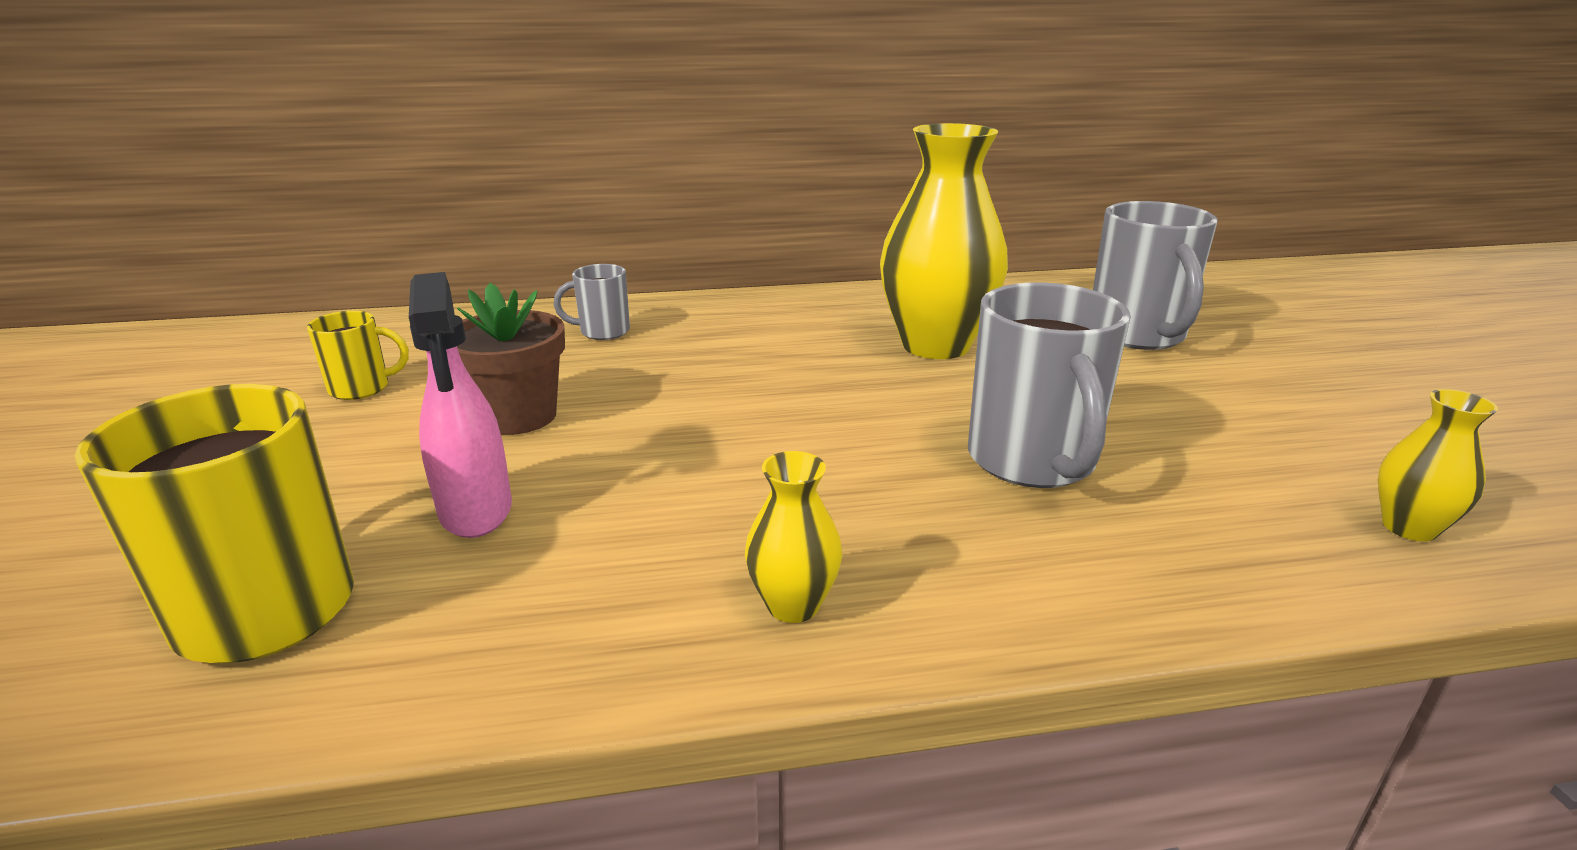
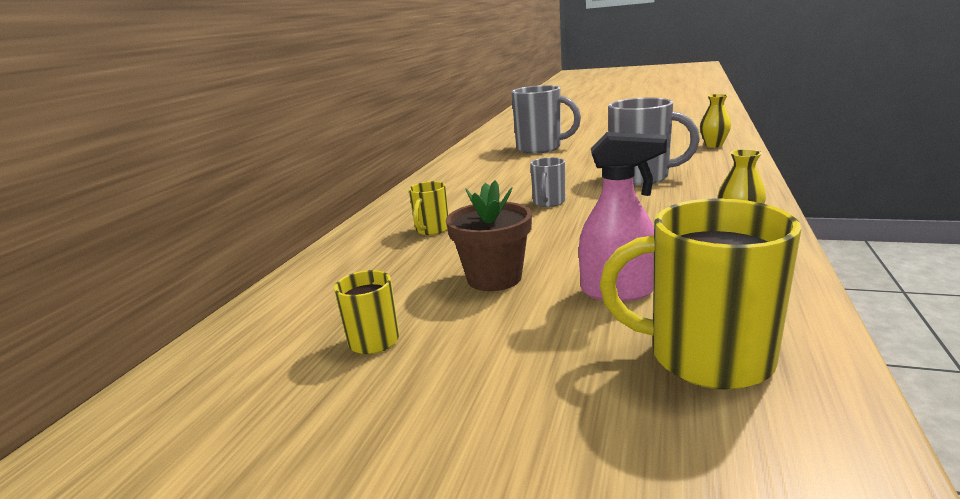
camera: 60 degrees left, 5 degrees down
(603, 332) = (382, 248): grey mug -> grey mug (549, 202)
(673, 343) = (432, 230): none -> yellow mug
(935, 345) = (510, 177): yellow vase -> none

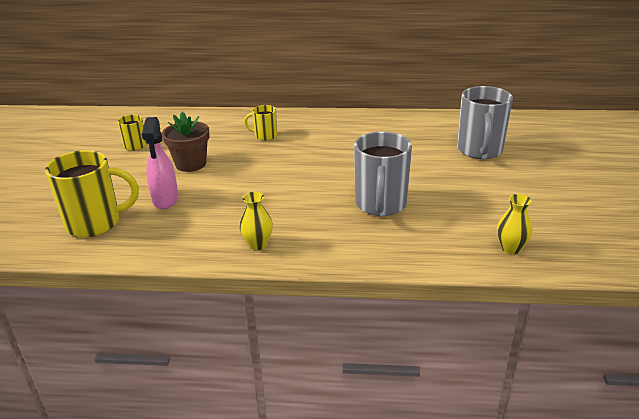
camera: 75 degrees right, 10 degrees up
(549, 202) = (315, 168): grey mug -> none
(705, 357) = (95, 223): yellow mug -> yellow mug turned 75 degrees clockwise

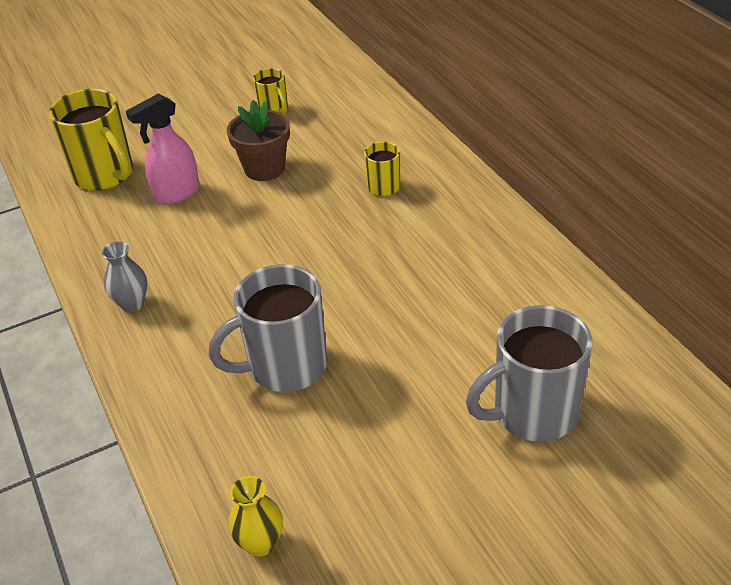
camera: 60 degrees right, 10 degrees up
(258, 244) = (132, 304): yellow vase -> grey vase

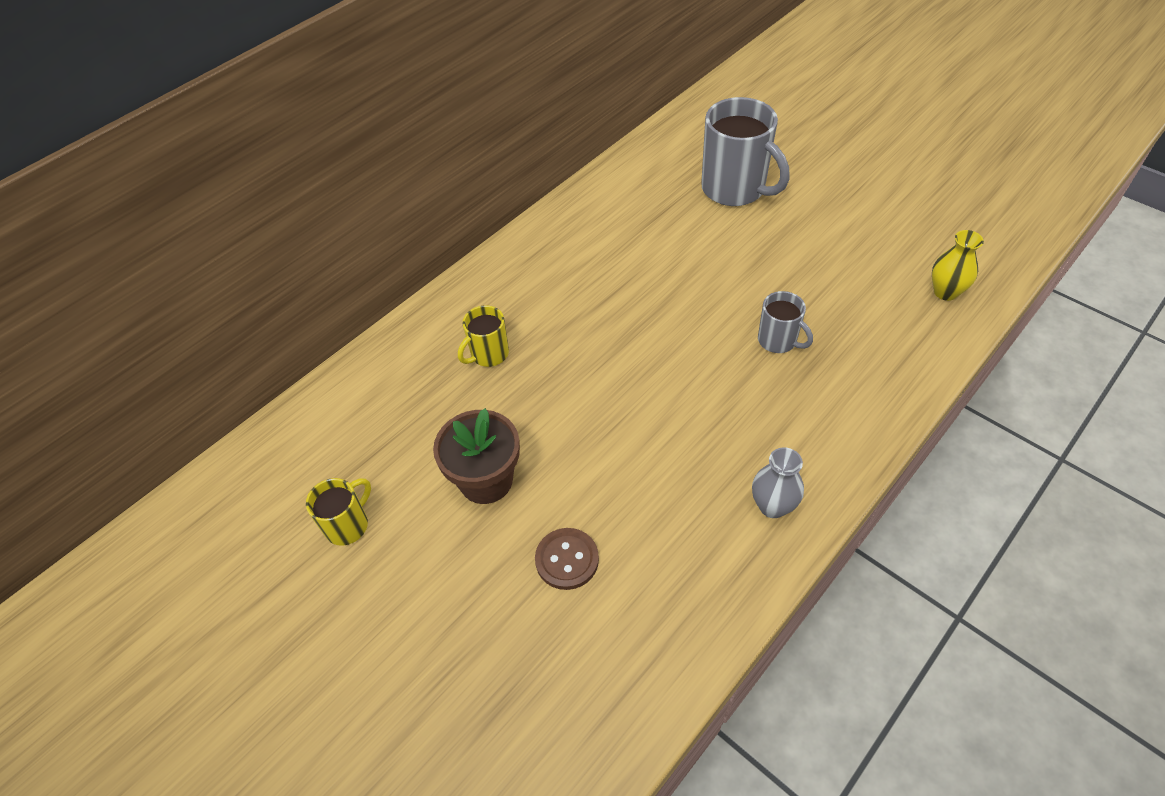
camera: 110 degrees left, 10 degrees up
(105, 175) = (556, 682): yellow mug -> none
(176, 193) = (567, 560): pink spray bottle -> brown button
(285, 367) = (778, 341): grey mug -> grey mug, size x0.52

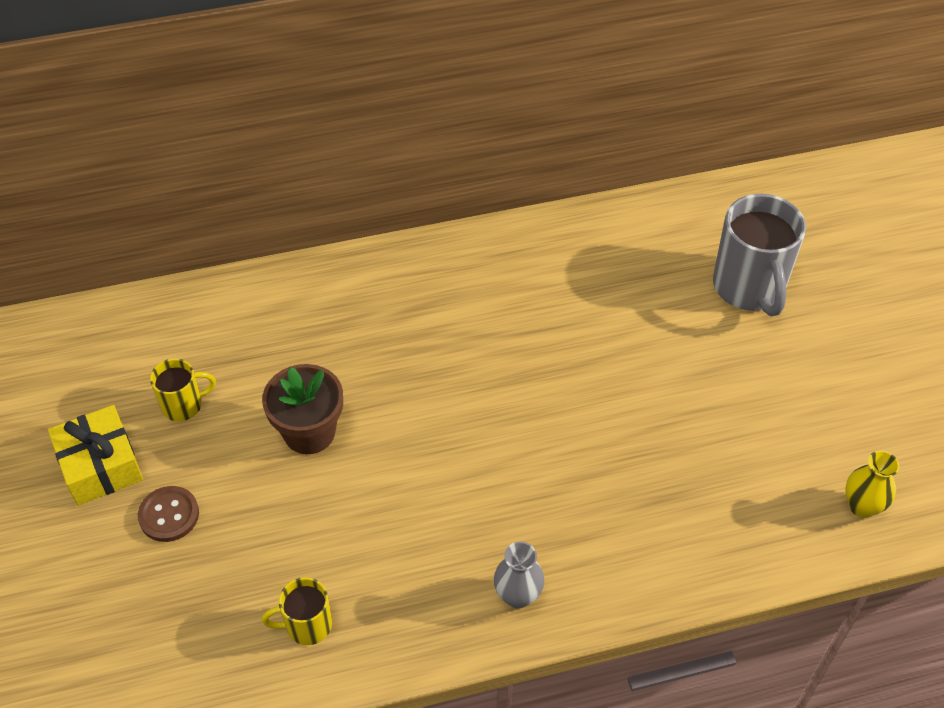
camera: 30 degrees right, 0 degrees up
(305, 628) = (100, 465): none -> yellow gift
(488, 354) = (394, 325): yellow mug -> yellow mug (307, 625)
(567, 560) = (320, 533): brown button -> brown button (169, 515)
(778, 341) = (654, 458): grey mug -> none

